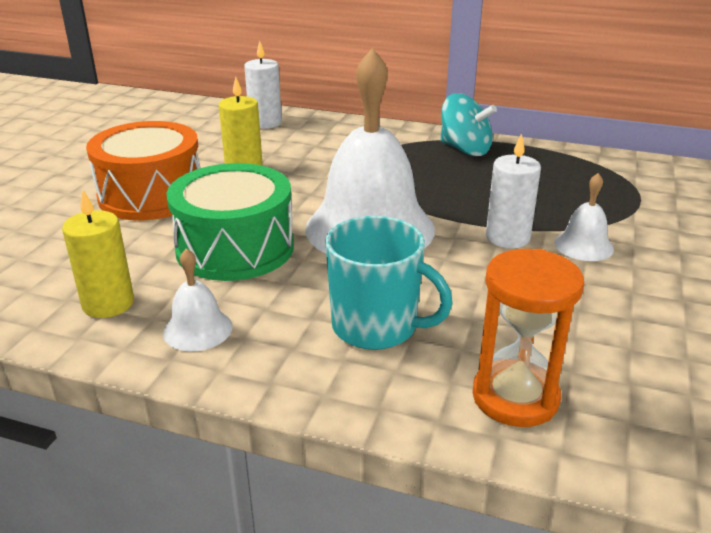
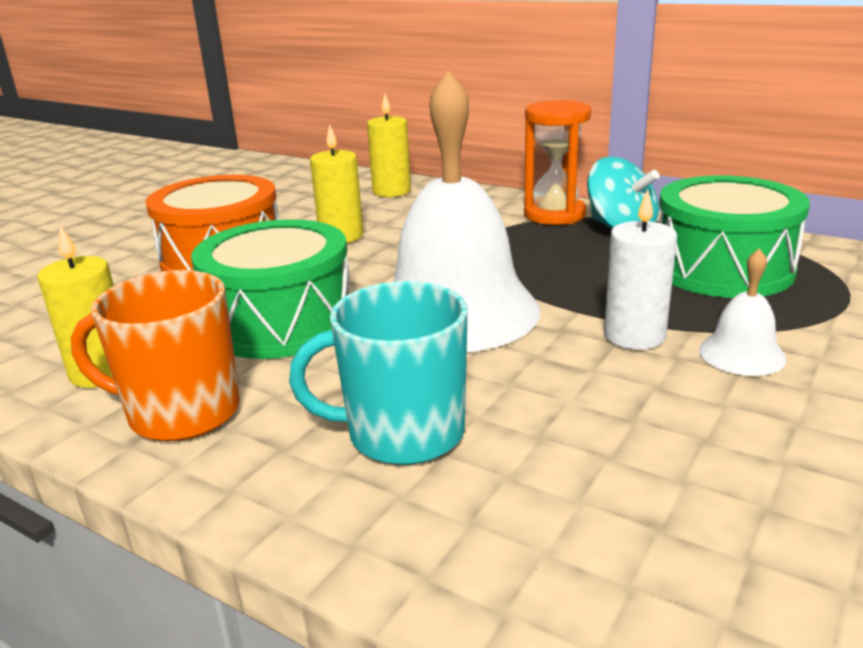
camera: 15 degrees right, 5 degrees down
(198, 329) = (182, 412): white bell -> orange mug
(265, 123) = (391, 191): white candle -> yellow candle
(376, 327) = (403, 433): turquoise mug -> turquoise mug turned 135 degrees clockwise
(515, 397) = (555, 556): orange hourglass -> orange hourglass (554, 214)
(549, 179) = (722, 268): none -> green drum

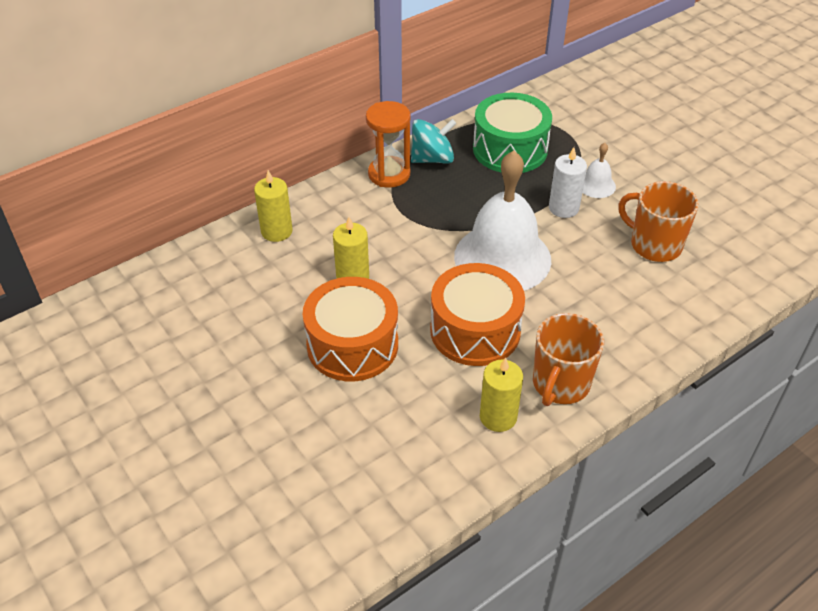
camera: 70 degrees left, 20 degrees up
(281, 322) = (475, 330): green drum -> orange drum
(403, 433) = (613, 308): turquoise mug -> none
(640, 451) = (654, 245): none -> orange mug

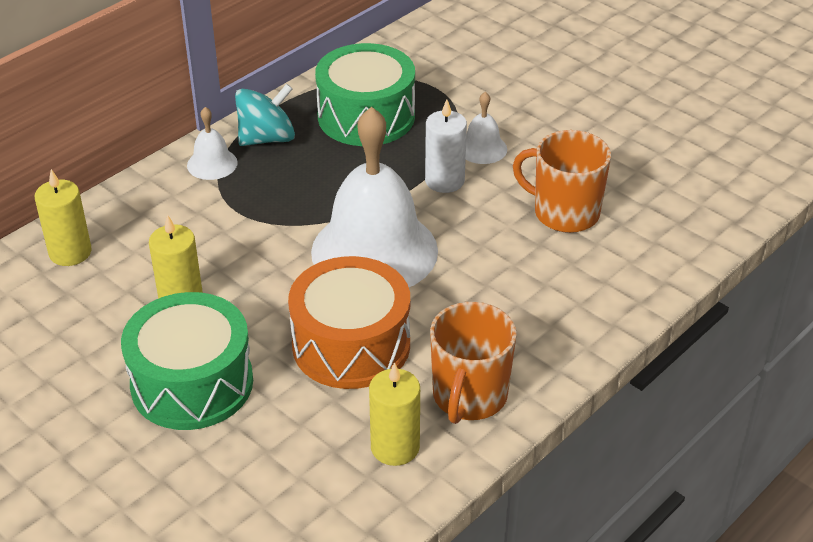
camera: 10 degrees left, 5 degrees down
(352, 345) = (192, 383): orange drum -> green drum
(389, 174) = (212, 164): orange hourglass -> white bell

